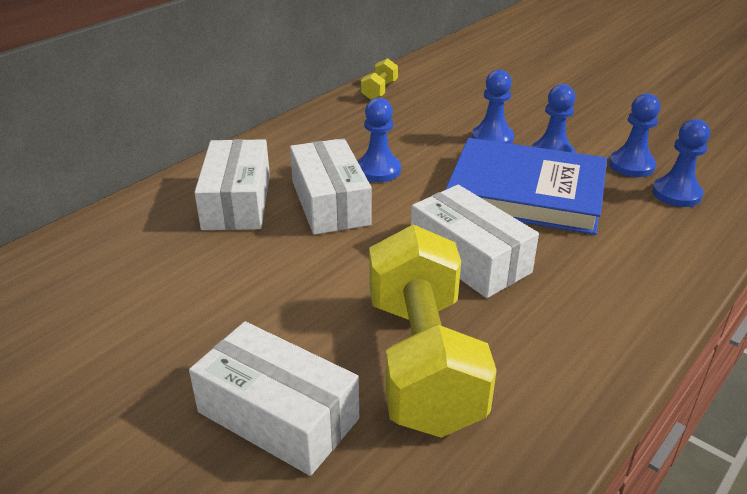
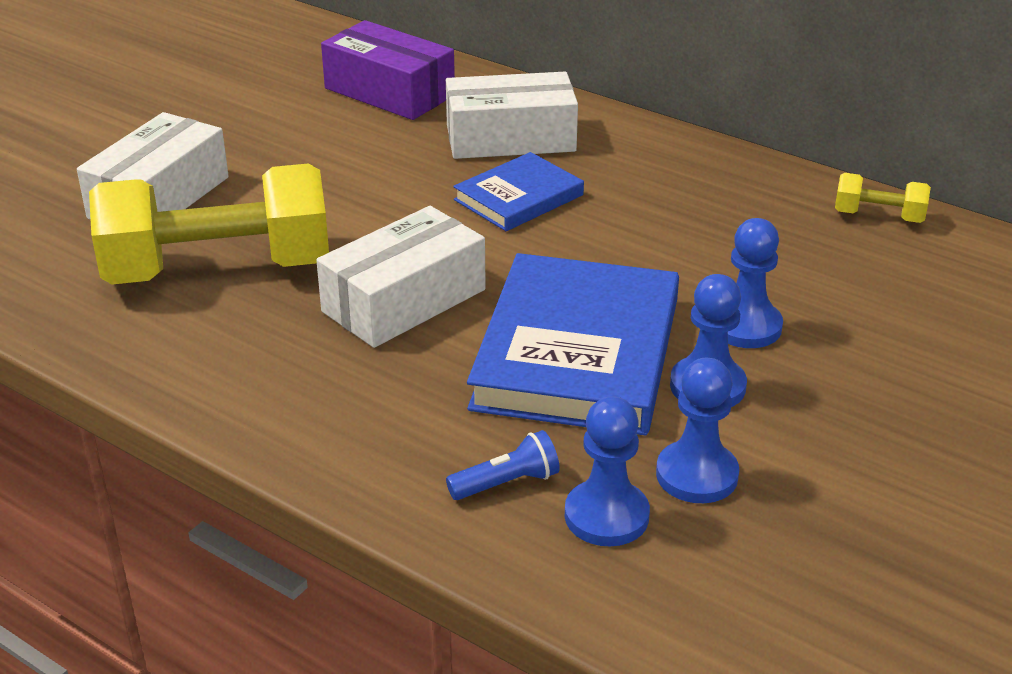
camera: 85 degrees right, 0 degrees up
(118, 260) = (389, 92): none -> purple box
(330, 203) = (518, 197): white box -> blue book
(378, 170) = (611, 227): blue pawn -> none
(661, 224) = (507, 483): none -> blue flashlight

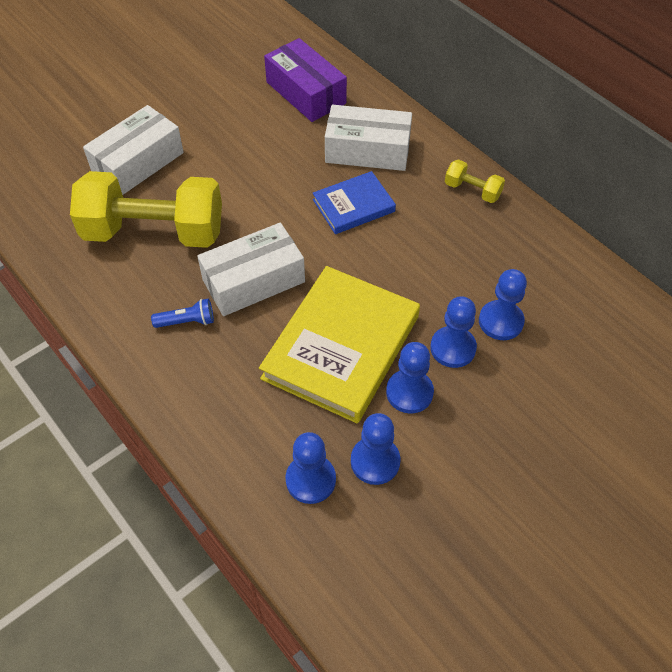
camera: 15 degrees right, 20 degrees up
(507, 483) = (263, 441): blue flashlight -> blue flashlight (187, 321)
(577, 353) = (341, 347): blue book -> yellow book
(799, 287) = (501, 321): none -> blue pawn
(878, 216) = (579, 270): yellow dumbbell -> yellow dumbbell (472, 190)

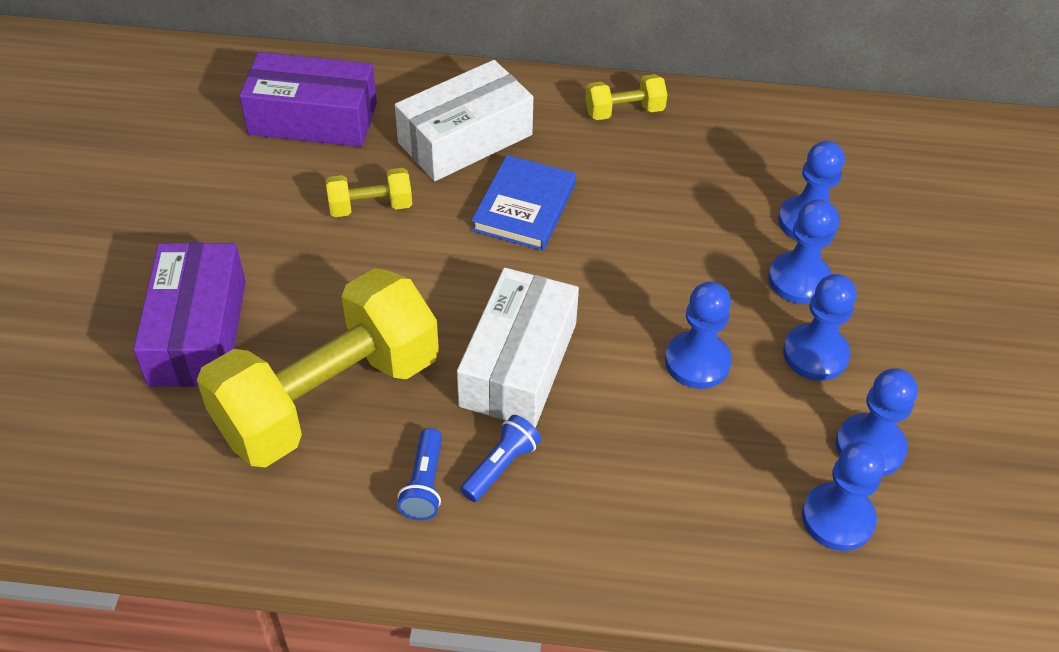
camera: 45 degrees left, 5 degrees down
(138, 162) = (197, 332): white box -> purple box
(145, 303) = (424, 484): none -> blue flashlight
(280, 155) = (370, 207): none -> yellow dumbbell
(341, 347) = (697, 362): yellow book -> blue pawn

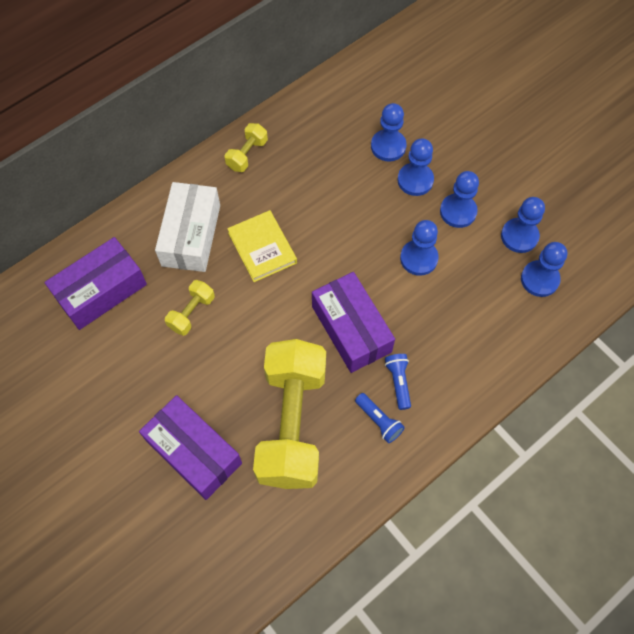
camera: 45 degrees left, 15 degrees up
(518, 364) = (351, 329): white box -> purple box
(524, 207) = (262, 248): blue book -> yellow book

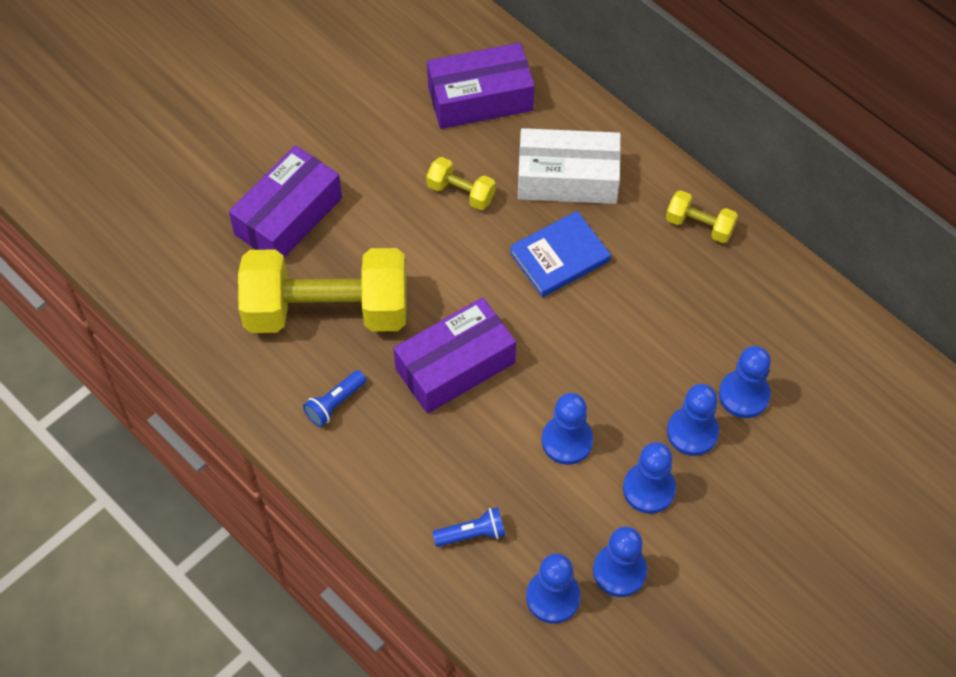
camera: 85 degrees right, 5 degrees down
(101, 291) = (480, 98): purple box -> purple box turned 60 degrees counterclockwise
(262, 248) = (559, 257): yellow book -> blue book
(398, 382) = (387, 423): blue flashlight -> blue flashlight (472, 534)

